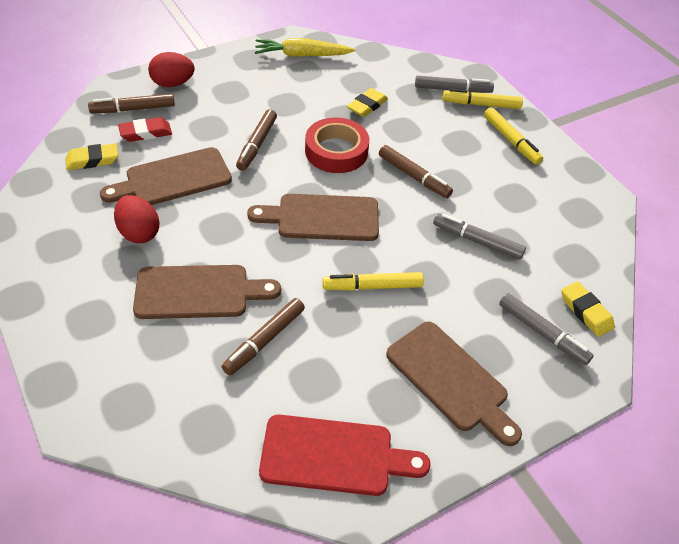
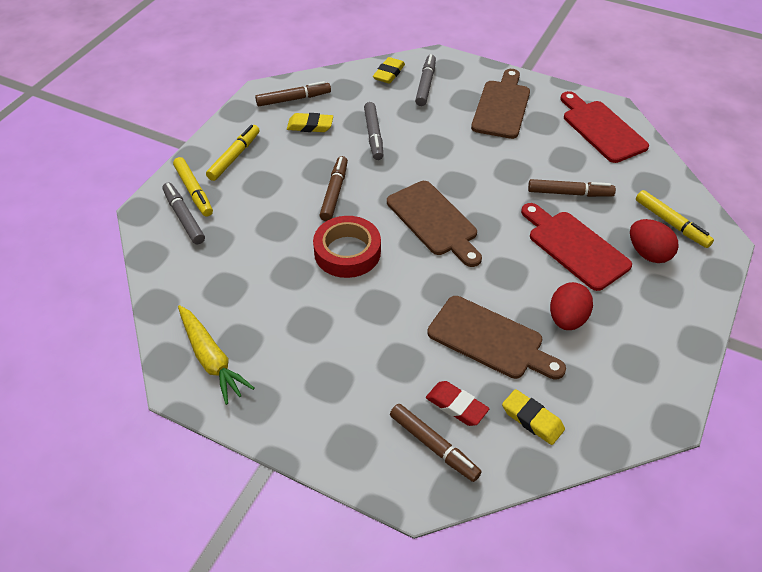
camera: 120 degrees left, 0 degrees up
(173, 83) = (361, 442): red egg -> red egg (648, 253)
(198, 292) = (574, 247): brown cutting board -> red cutting board
(257, 144) = (390, 310): brown marker -> brown marker (293, 99)
(367, 106) = (261, 263): yellow eraser -> yellow eraser (310, 126)
(372, 286) = (470, 166): yellow marker -> yellow marker (671, 223)

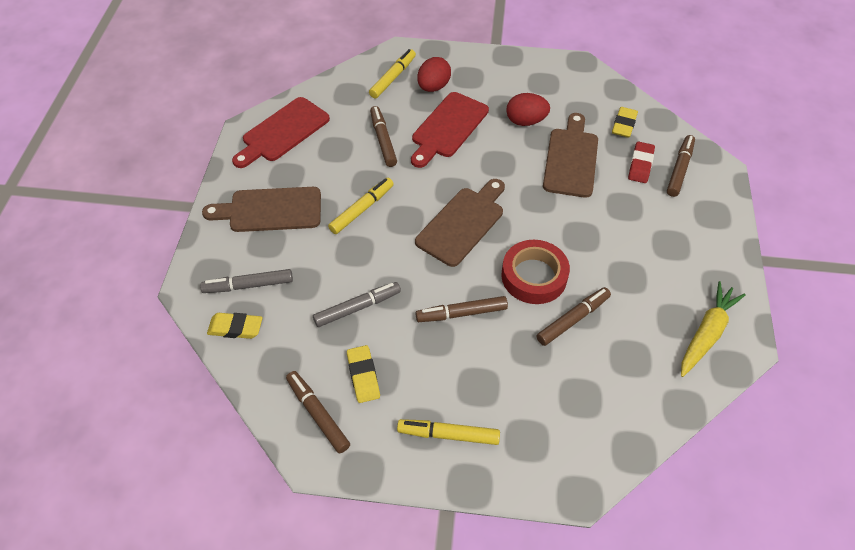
camera: 110 degrees left, 5 degrees up
(184, 217) = (564, 441): grey marker -> none
(194, 191) = (522, 452): yellow marker -> yellow marker (362, 209)
(286, 263) = (573, 319): none -> brown marker

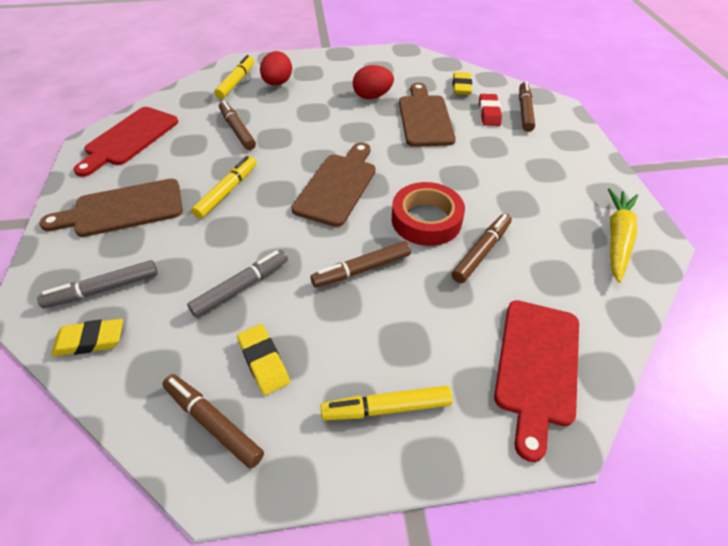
camera: 15 degrees left, 5 degrees down
(448, 128) = (300, 111): red cutting board -> red cutting board (537, 366)

